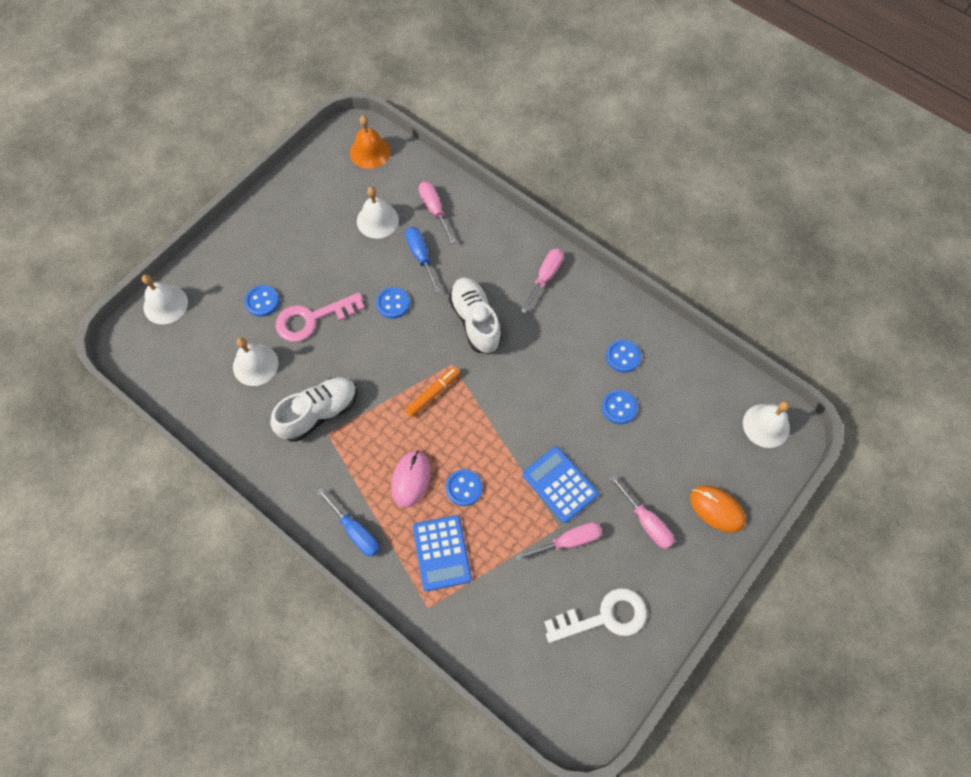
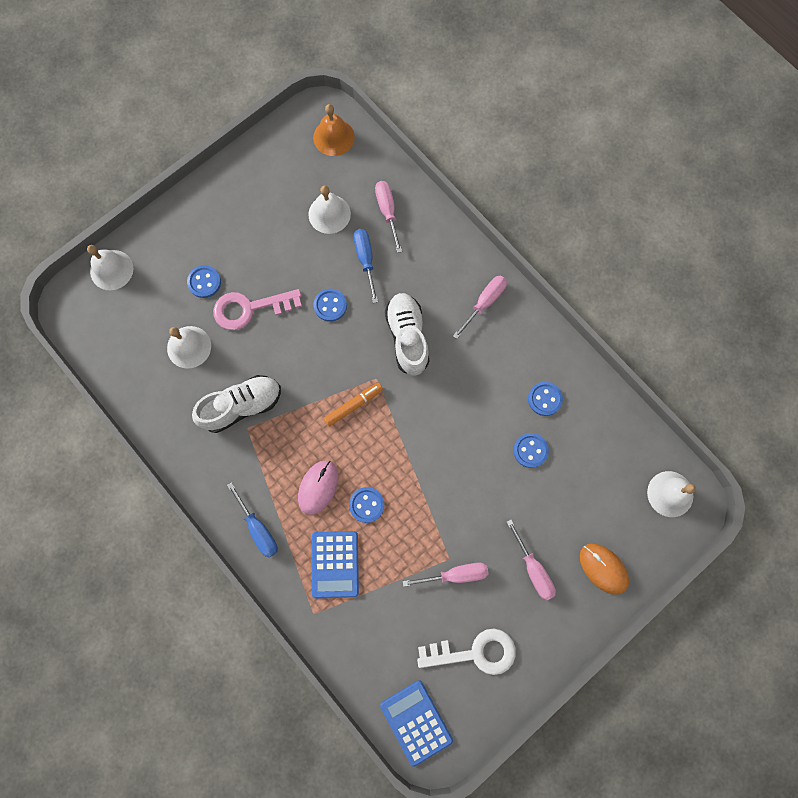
camera: 10 degrees right, 10 degrees up
(560, 484) = (458, 517): blue calculator -> blue calculator (416, 722)

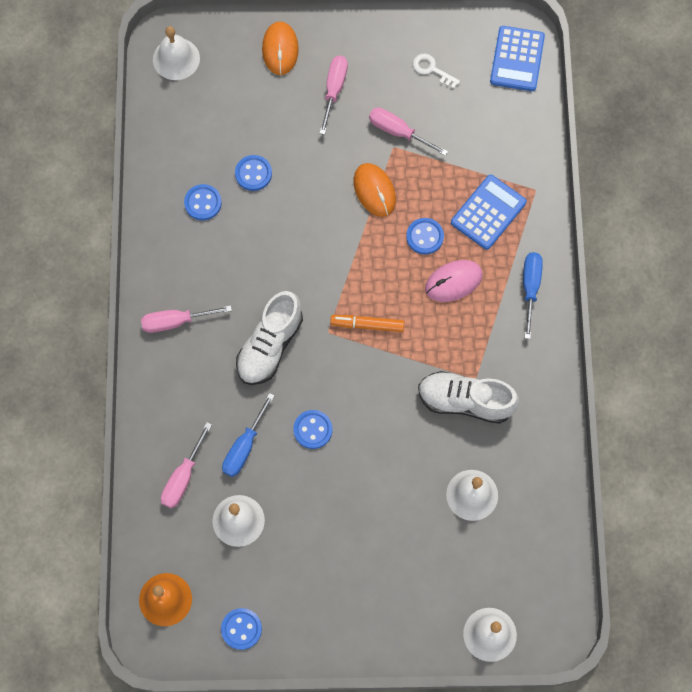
camera: 140 degrees left, 5 degrees down
(204, 282) = (410, 547): blue button -> blue button (241, 629)
(250, 308) = (387, 486): pink key -> none
(433, 510) = (374, 191): none -> orange mouse
(475, 652) = (432, 69): white key -> white key, size x0.54

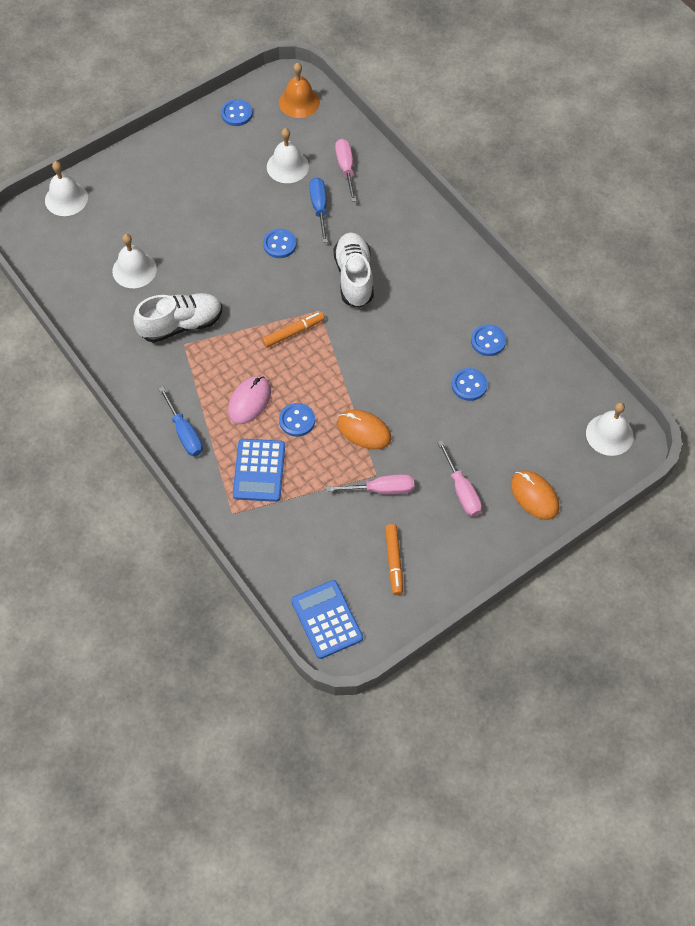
camera: 145 degrees right, 10 degrees down
(176, 321) = (434, 253): pink screwdriver -> none
(432, 69) = (394, 561): white key -> orange marker

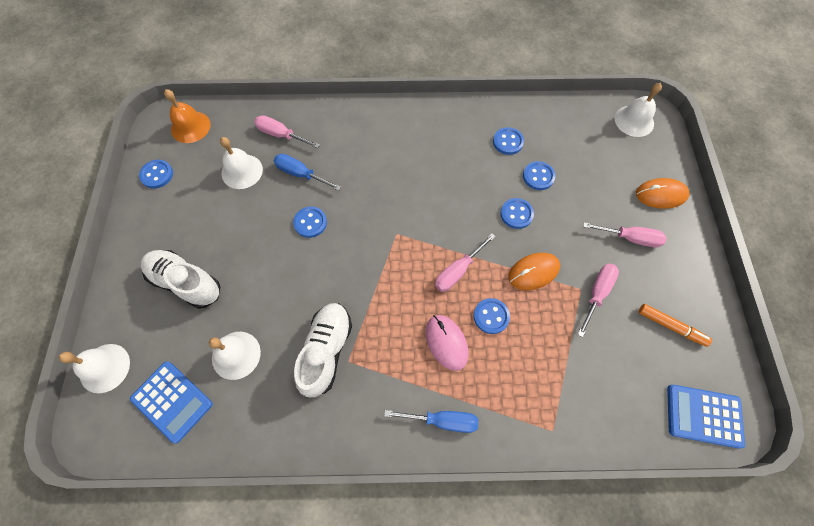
camera: 55 degrees left, 5 degrees up
(259, 470) = (522, 379): blue calculator -> blue calculator (172, 401)
(293, 332) = (403, 265): orange marker -> none
(320, 374) = (458, 270): none -> pink screwdriver
(354, 277) = (385, 190): white shoe -> white shoe (186, 282)
(413, 388) = (516, 214): none -> blue button

